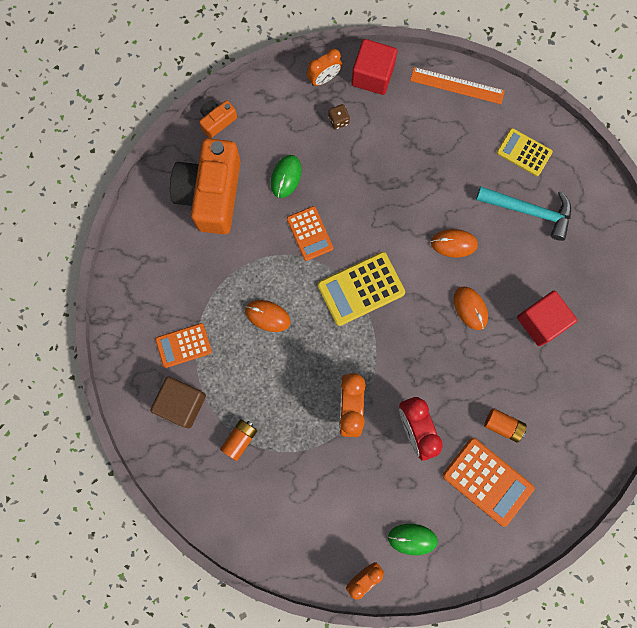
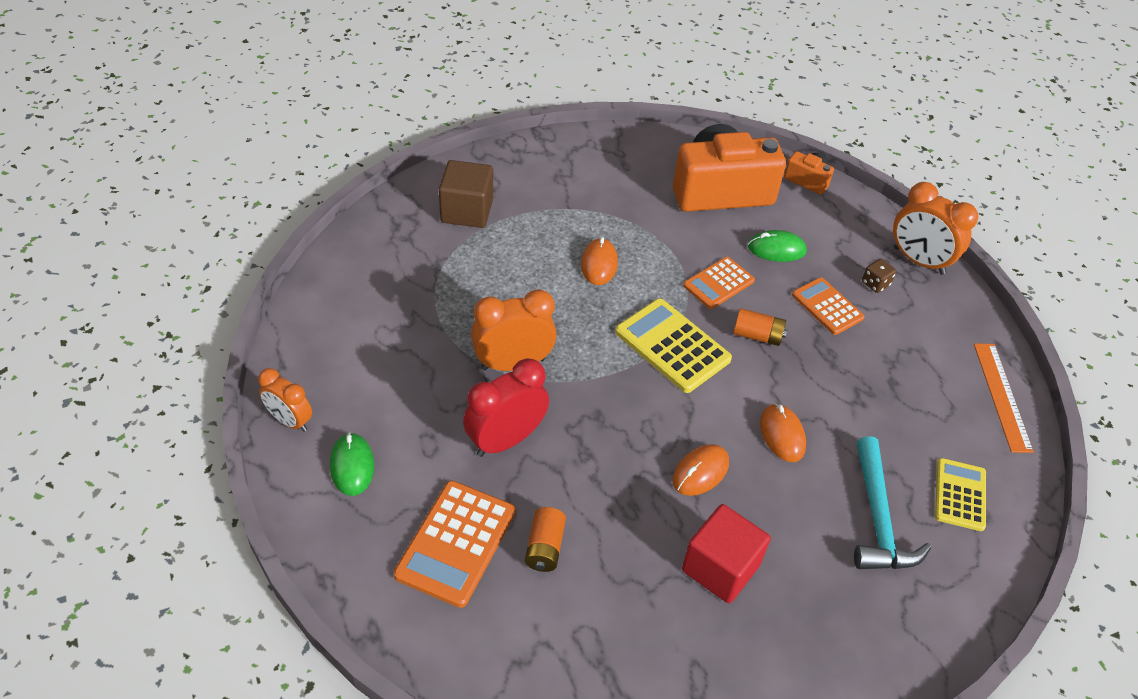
camera: 70 degrees right, 30 degrees down
(183, 345) = (535, 200): orange calculator -> orange calculator (827, 306)
(240, 439) = (440, 267): orange battery -> orange battery (757, 335)
(324, 78) = (918, 261): orange clock -> orange clock, size x1.55
(372, 75) = (954, 305): red cube -> none

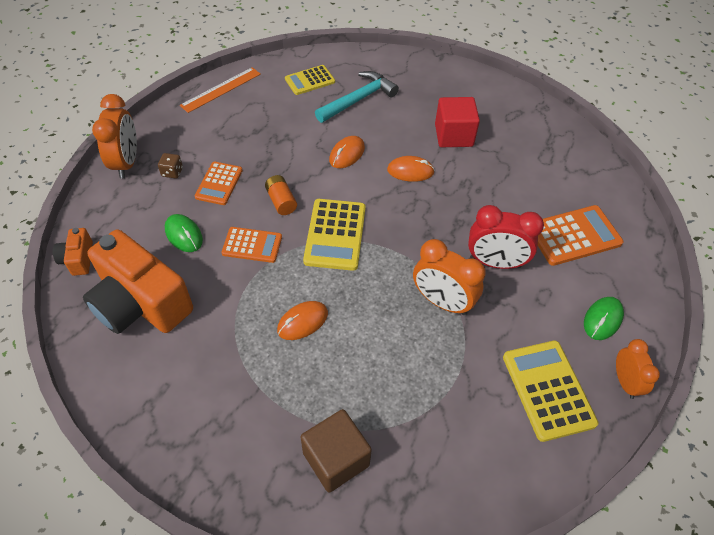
camera: 130 degrees left, 5 degrees up
(355, 363) = (548, 390): none -> yellow calculator
(545, 547) = (528, 201): orange battery -> none

